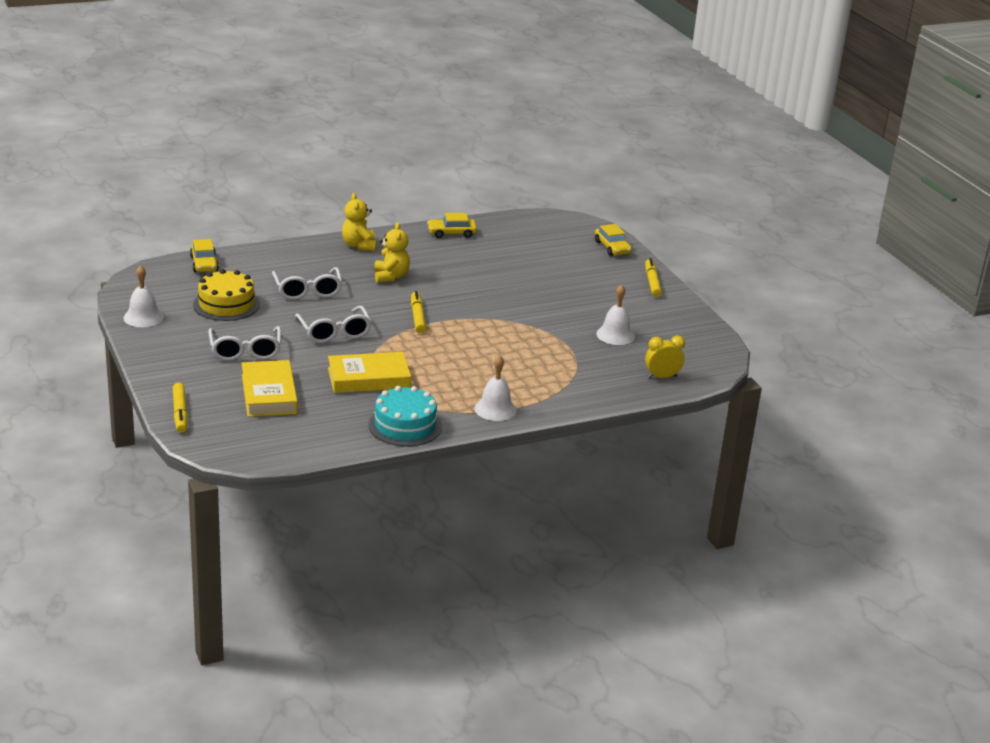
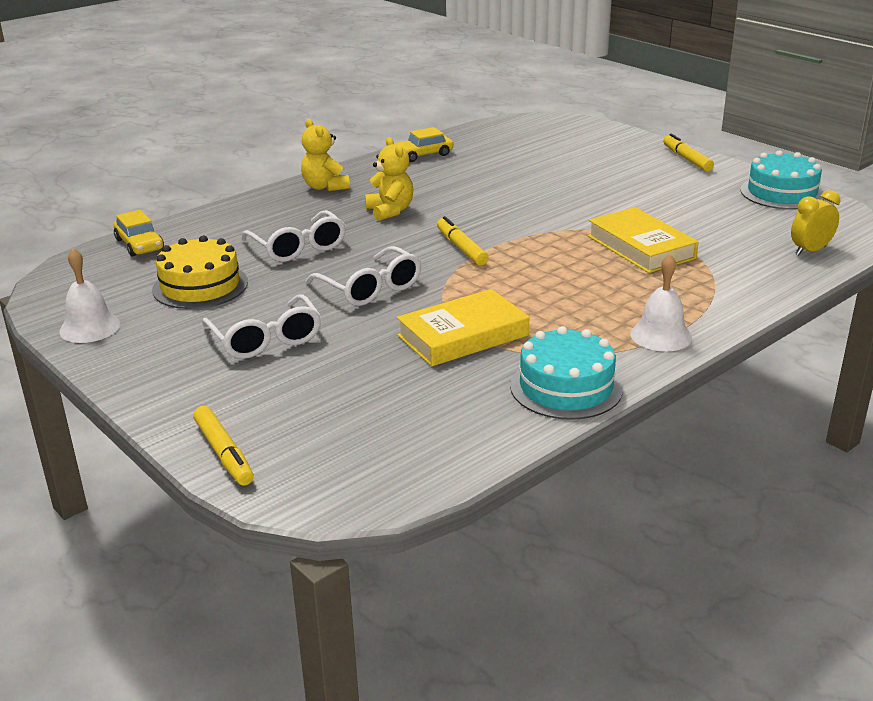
camera: 15 degrees left, 0 degrees up
(269, 394) = (341, 390): yellow book -> yellow book (641, 247)
(612, 247) = (609, 136): yellow car -> none
(615, 335) = (708, 218): white bell -> none
(694, 328) = (782, 193): none -> turquoise cake

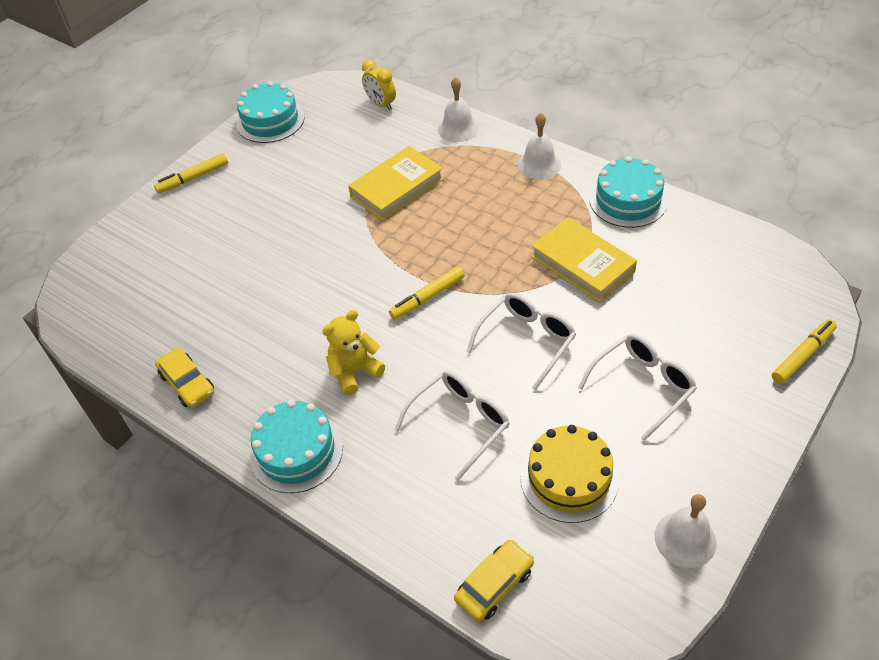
camera: 100 degrees left, 20 degrees up
(325, 187) = (296, 451): yellow teddy bear -> turquoise cake
(751, 292) = (458, 128): none -> white bell

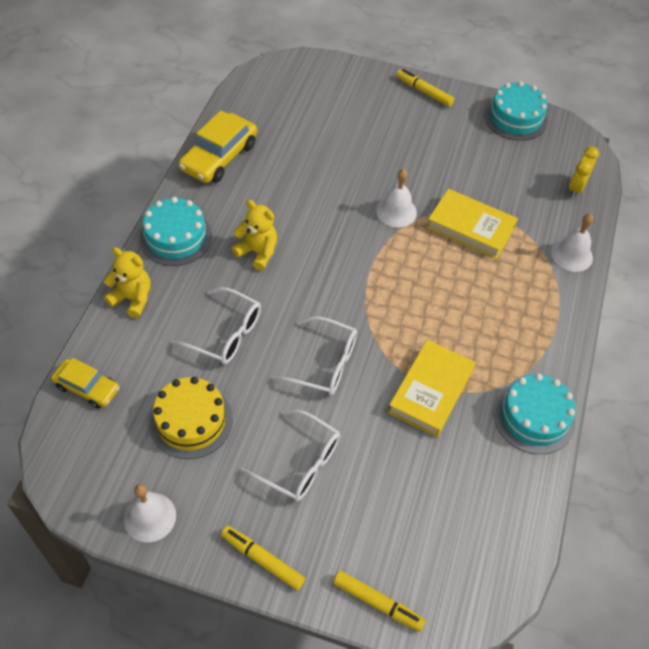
camera: 65 degrees right, 5 degrees up
(187, 383) = (219, 157): yellow car -> yellow car, size x1.62
(374, 514) = (132, 298): none -> yellow teddy bear
(427, 297) = (349, 281): yellow marker -> yellow marker (262, 560)
(539, 164) = (551, 331): white bell -> white bell (396, 211)

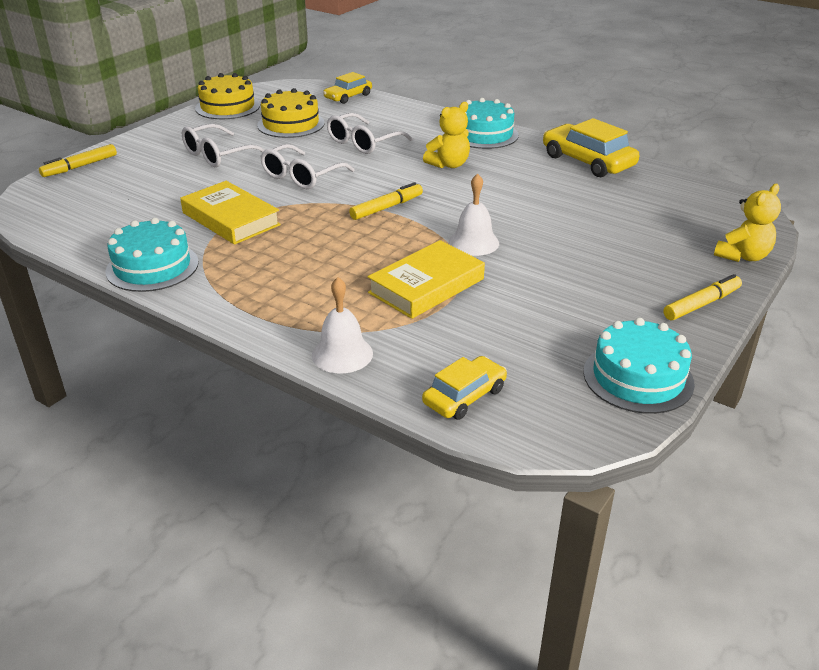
camera: 110 degrees right, 20 degrees down
(132, 298) = (422, 115): yellow teddy bear -> yellow teddy bear (742, 256)
(150, 517) = (227, 107): white bell -> yellow cake
(262, 560) = (158, 135): yellow marker -> yellow marker (386, 207)
(576, 188) = (464, 396): yellow clock -> yellow car

